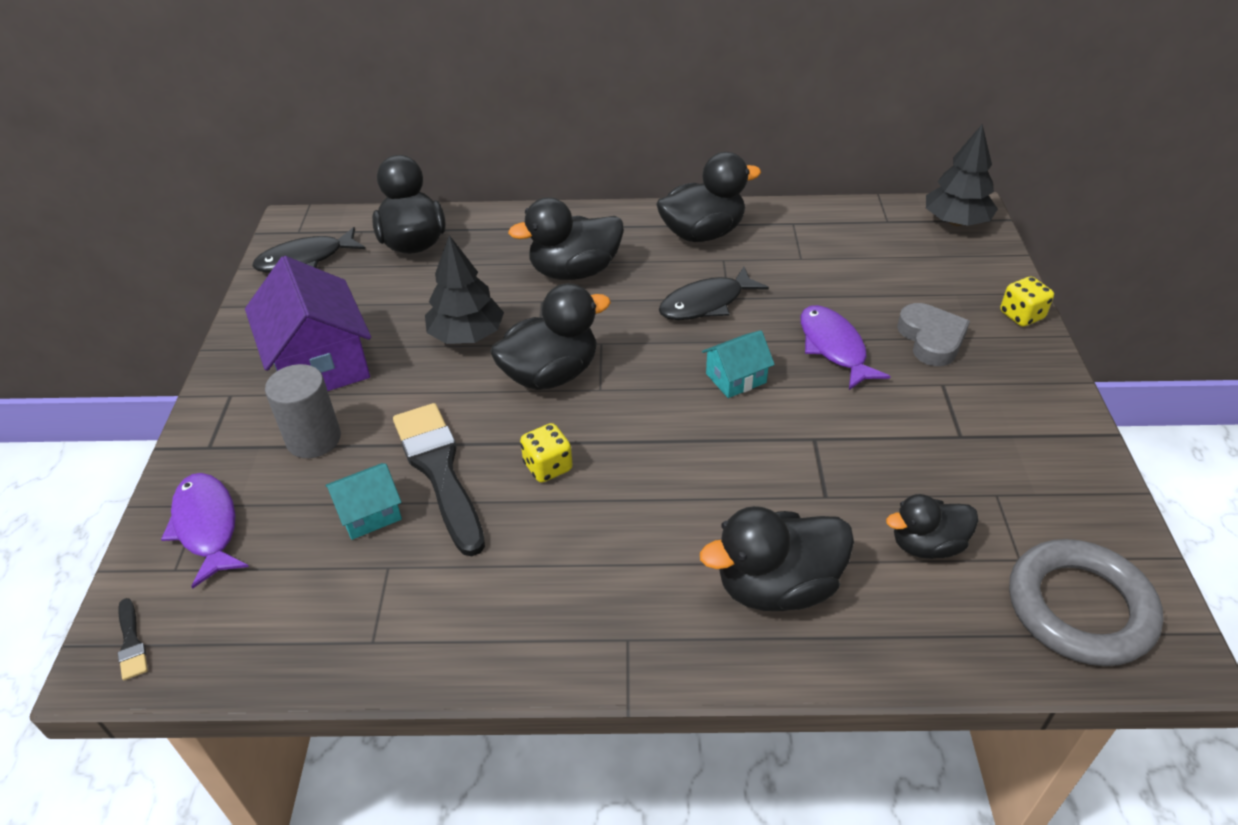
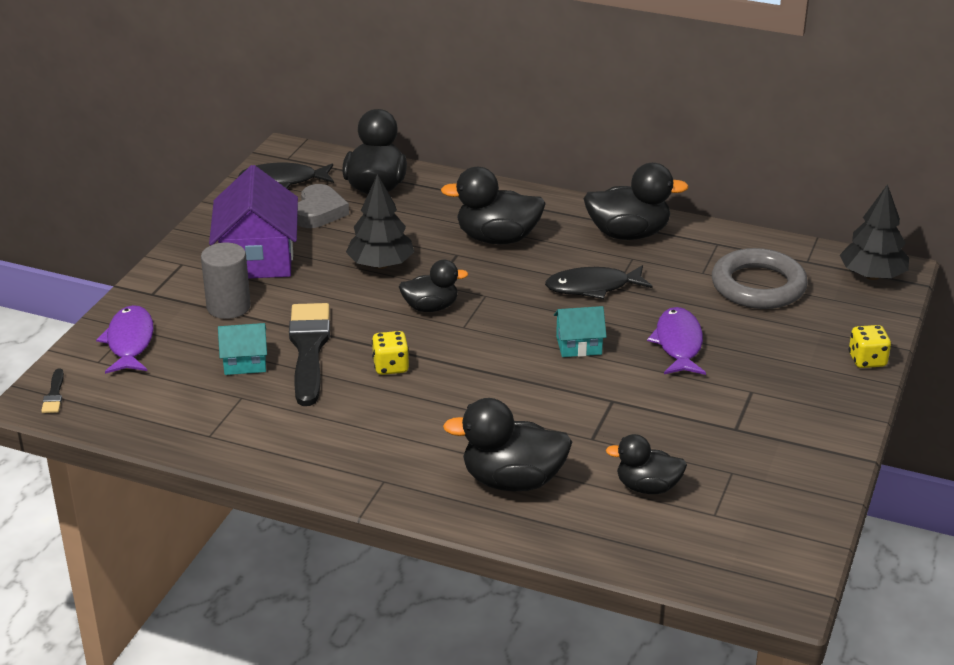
camera: 20 degrees right, 10 degrees down
(550, 374) = (431, 307): black duck -> black duck, size x0.63
(931, 339) = (769, 358): grey heart -> grey heart (319, 212)
(1079, 608) = (735, 553): grey ring -> grey ring (758, 286)

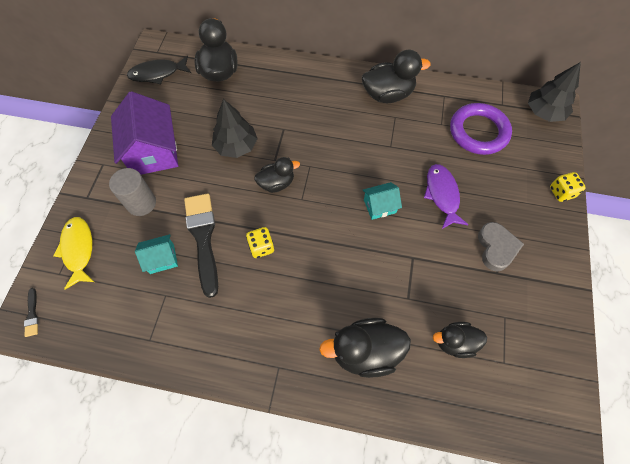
camera: 10 degrees left, 30 degrees up
(130, 342) = (78, 250): purple fish -> yellow fish
(319, 212) = (186, 100): grey heart -> grey heart (496, 248)
(497, 238) = (306, 110): black duck -> none
(593, 287) = (376, 148): black fish -> none
(758, 286) = (478, 132): grey ring -> purple ring

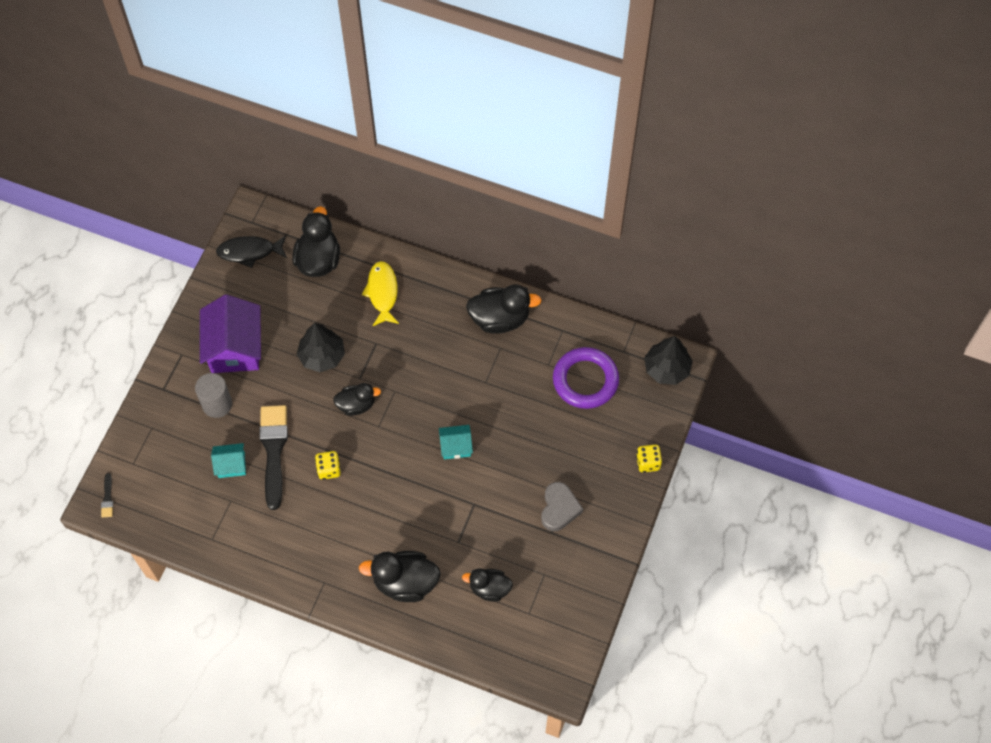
camera: 10 degrees right, 0 degrees up
(78, 250) = (152, 443): yellow fish -> yellow fish (382, 293)
(442, 195) = (523, 445): purple fish -> none

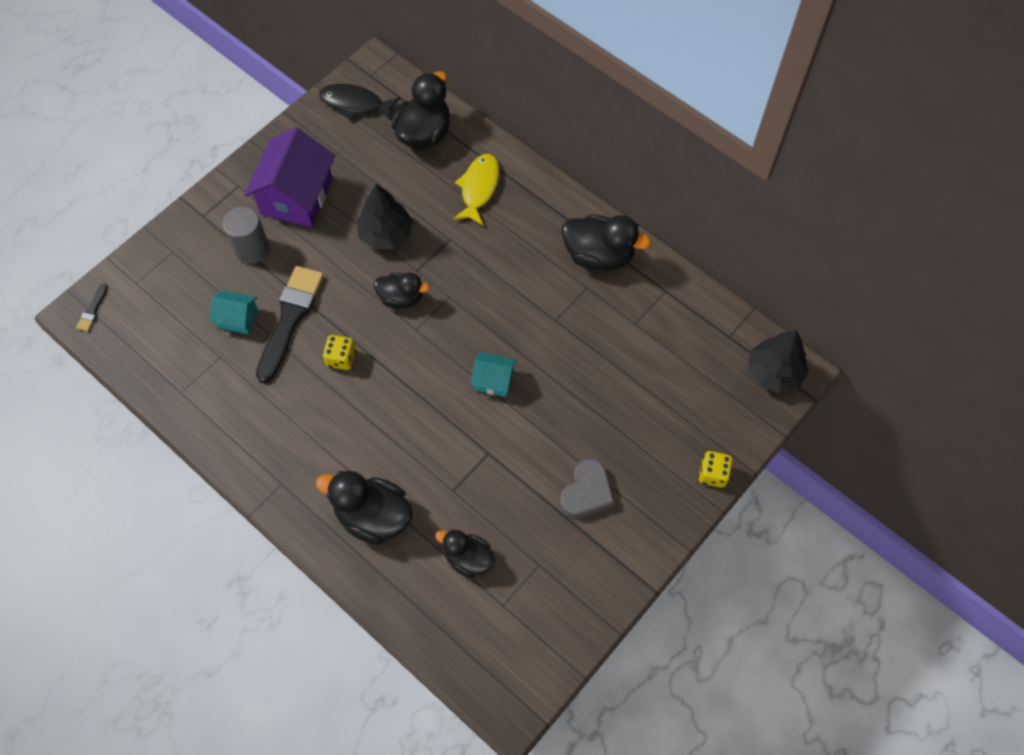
camera: 20 degrees right, 0 degrees up
(585, 380) = (672, 355): purple ring -> none

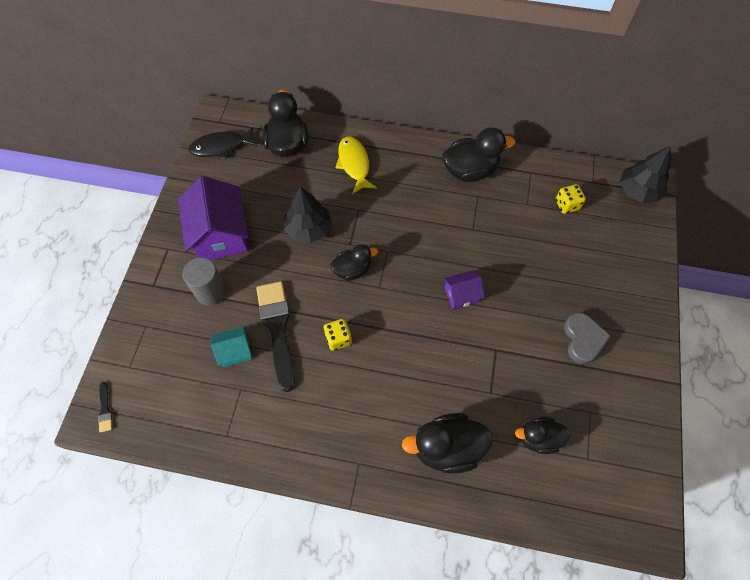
camera: 30 degrees left, 0 degrees up
(493, 380) = (461, 295): turquoise house -> purple house
(713, 474) = (653, 280): yellow dice -> yellow dice (567, 205)

